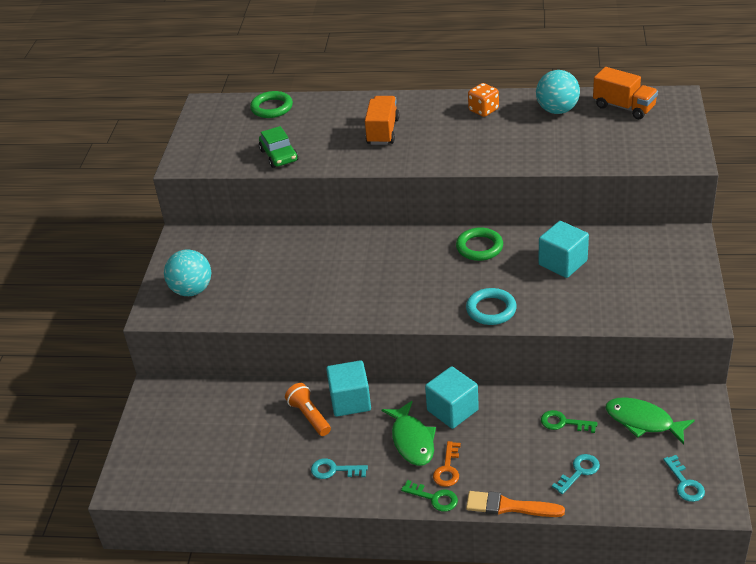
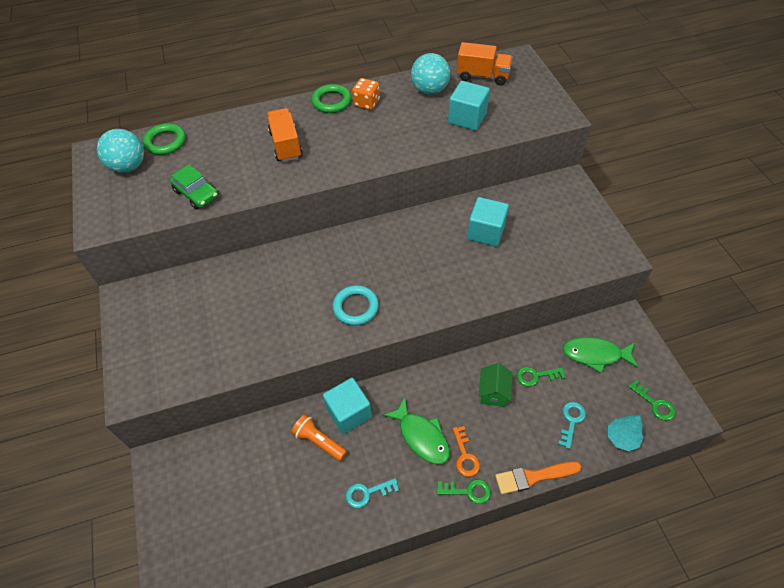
camera: 25 degrees left, 15 degrees up
(192, 290) = (159, 356): turquoise ball -> turquoise ball (129, 166)
(452, 410) = (441, 393): turquoise cube -> turquoise cube (467, 118)
(479, 247) = (409, 235): green ring -> green ring (331, 101)
(491, 310) = (450, 297): turquoise ring -> turquoise ring (355, 307)
(508, 424) = (493, 393): none -> green house
(627, 502) = (622, 438): none -> turquoise tree
(685, 483) = (654, 403): turquoise key -> green key

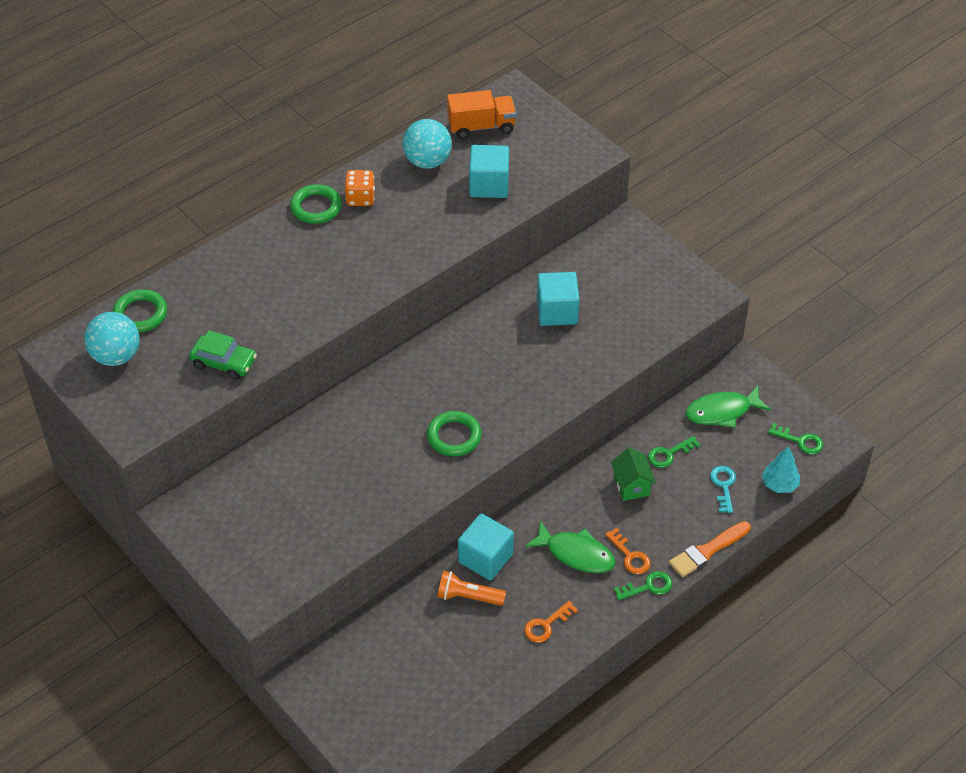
camera: 25 degrees left, 5 degrees down
(286, 145) = (294, 276): orange truck -> none
(355, 307) = (454, 436): turquoise ring -> green ring
(367, 493) = (546, 625): turquoise key -> orange key

